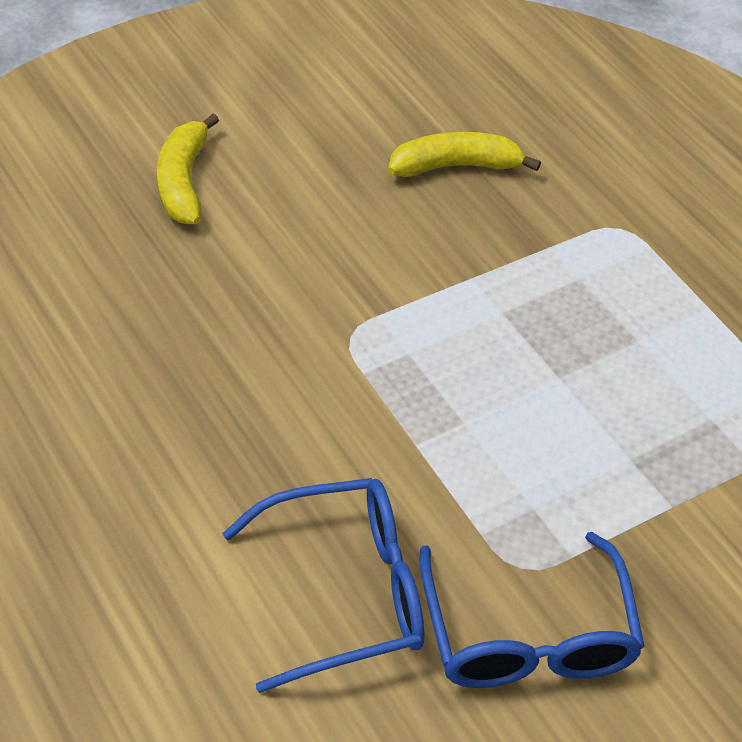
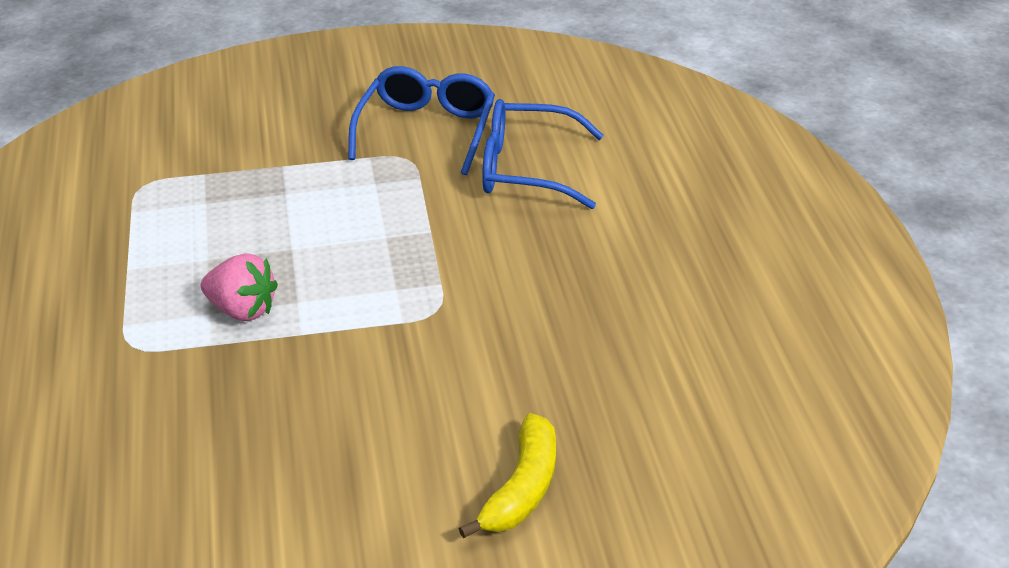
camera: 155 degrees left, 10 degrees down
(455, 166) = (233, 441): yellow banana -> none
(550, 289) = (242, 310): none -> pink strawberry

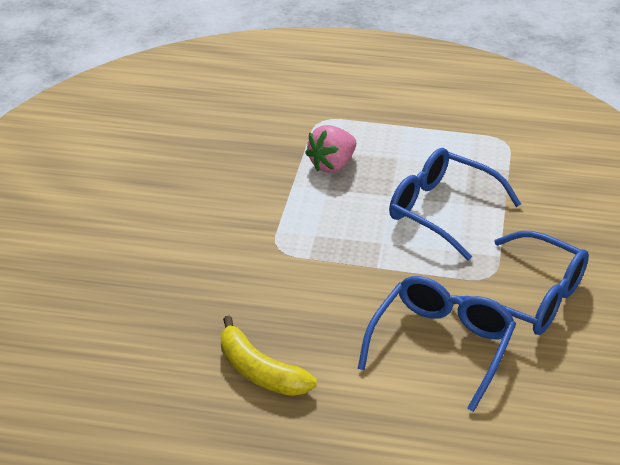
camera: 110 degrees right, 0 degrees up
(306, 206) = (441, 210): none -> blue glasses
(522, 488) = (85, 246): yellow banana -> yellow banana (260, 372)

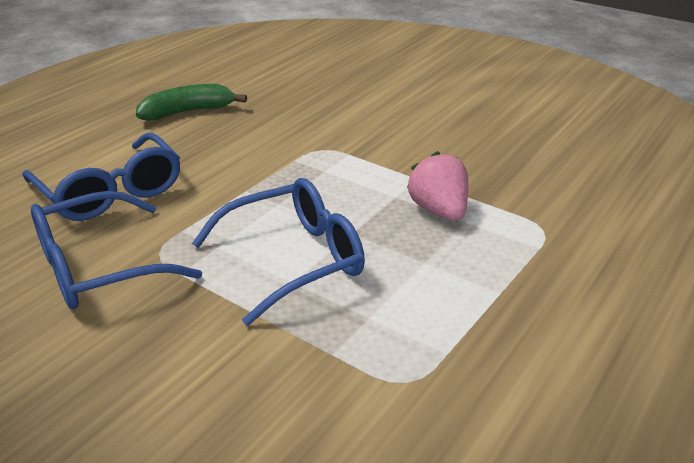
camera: 115 degrees right, 5 degrees down
(260, 372) = (187, 112): yellow banana -> green banana

